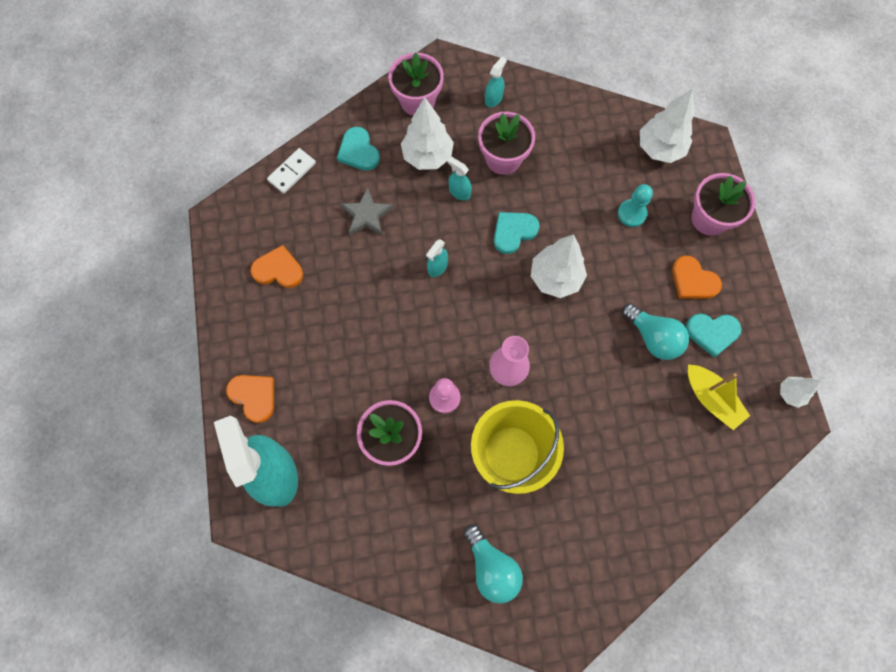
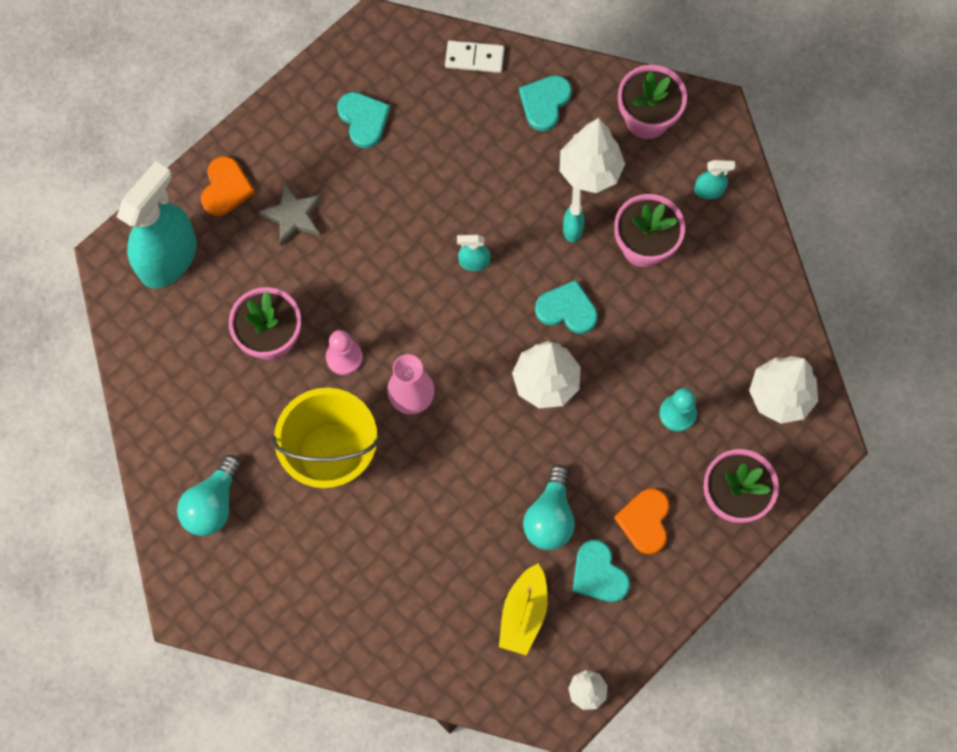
camera: 55 degrees right, 0 degrees up
(278, 269) = (363, 120): orange heart -> turquoise heart
(367, 215) = (480, 159): grey star -> grey star (293, 216)

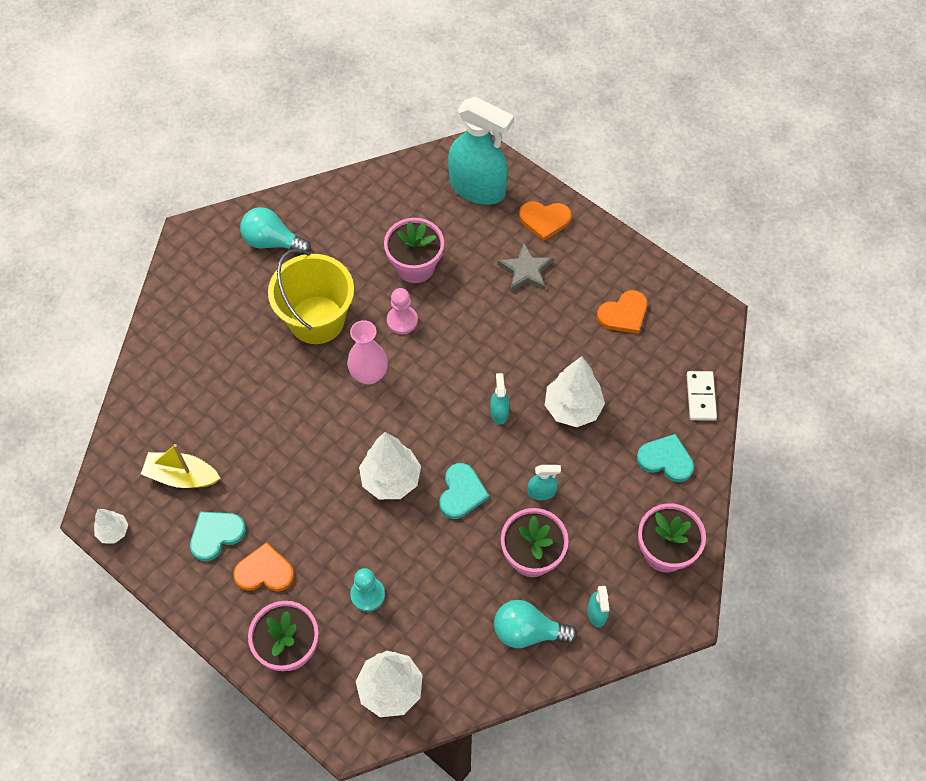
camera: 85 degrees right, 10 degrees down
(363, 120) = (623, 314): turquoise heart -> orange heart
(550, 517) = (266, 491): turquoise light bulb -> turquoise light bulb (528, 632)
(590, 171) = (601, 503): white tree -> white tree (572, 408)

